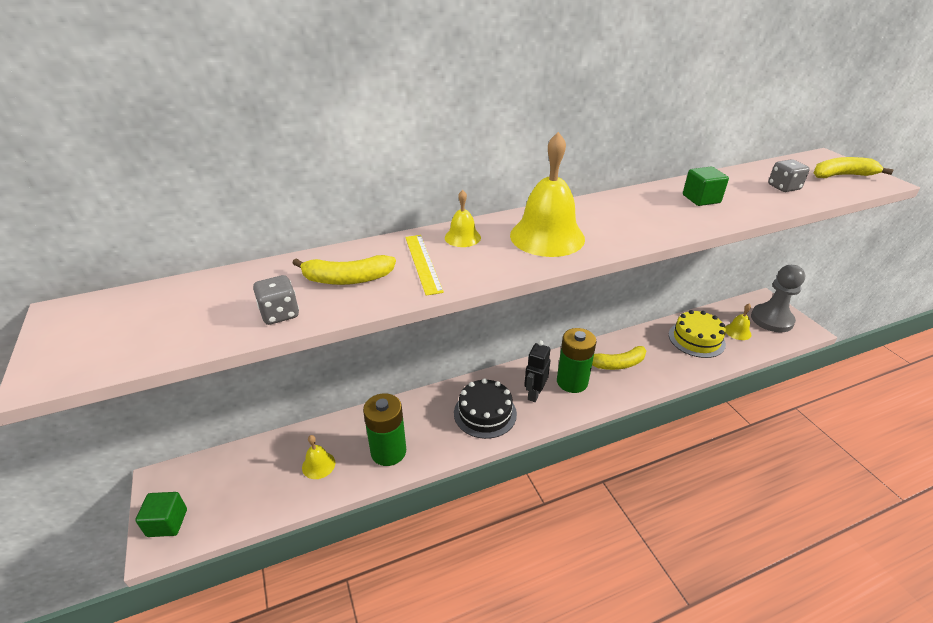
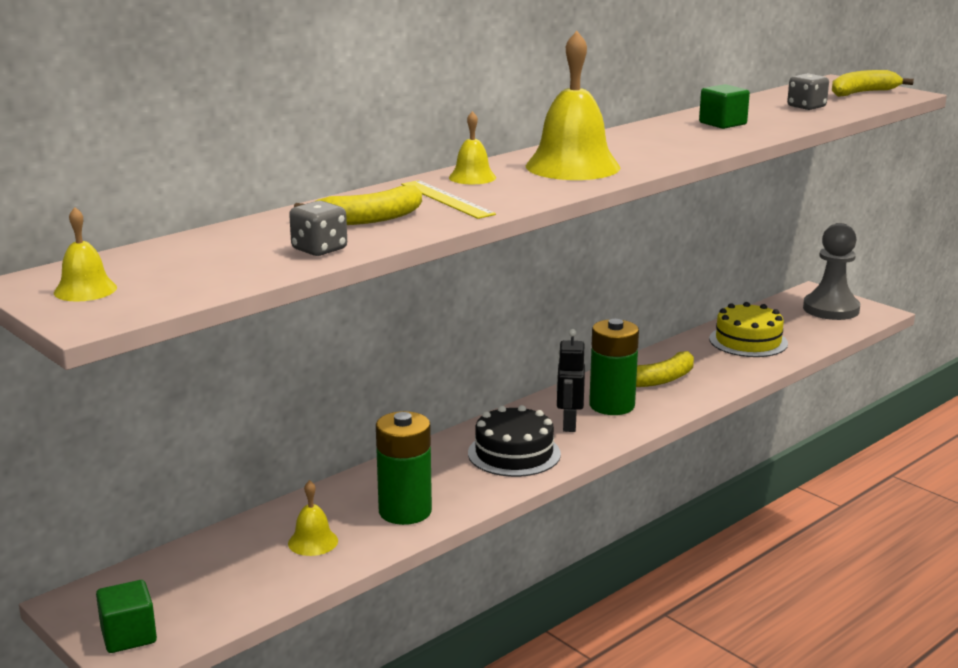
camera: 20 degrees left, 15 degrees down
(737, 331) = (795, 326): yellow bell -> yellow bell (85, 290)

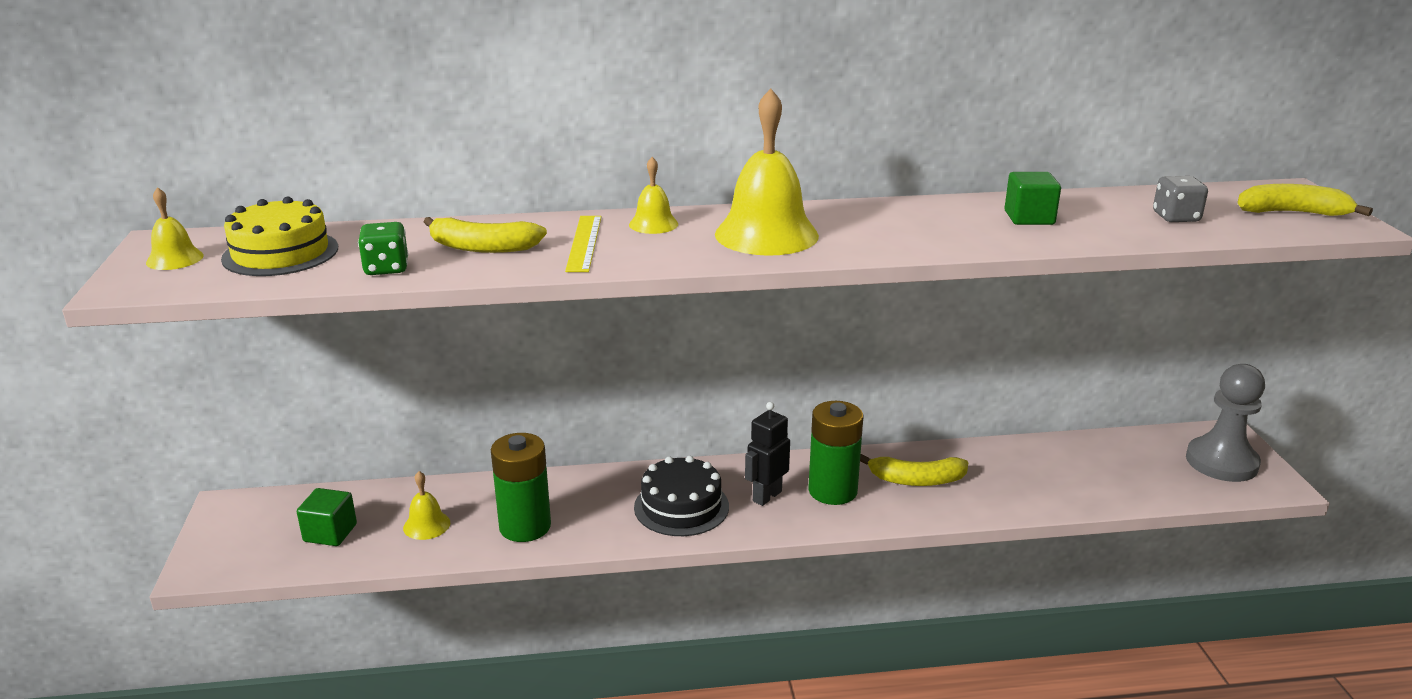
camera: 35 degrees right, 5 degrees up
(129, 636) = (219, 550): green cube -> green cube (330, 533)
(319, 249) = (386, 268): grey dice -> green dice
(748, 341) = (1069, 468): yellow cake -> yellow cake (280, 253)

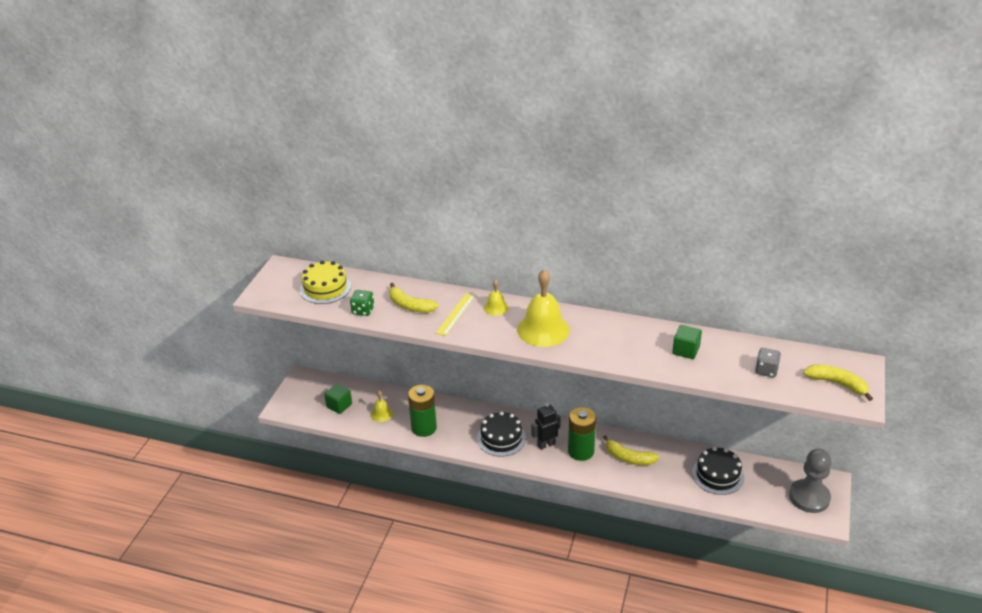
camera: 25 degrees right, 10 degrees up
(175, 259) = (282, 281): yellow bell -> none
(1069, 468) = (717, 475): none -> black cake

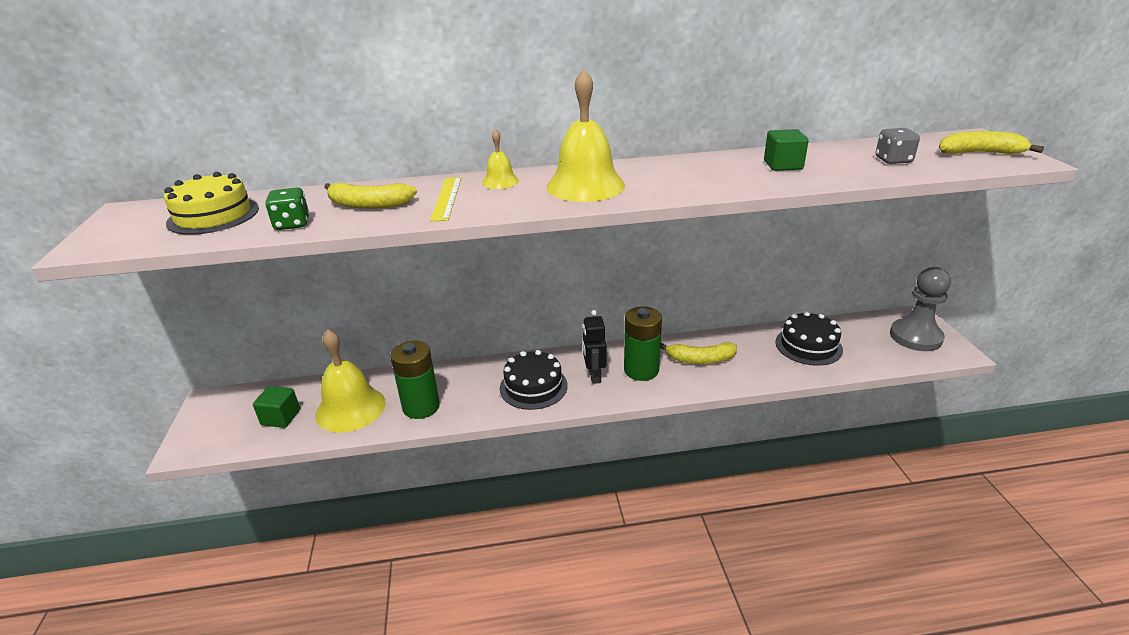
camera: 25 degrees left, 5 degrees down
(381, 414) = (350, 408): yellow bell -> yellow bell, size x2.05
(546, 444) = (594, 376): black robot -> black robot turned 45 degrees counterclockwise

